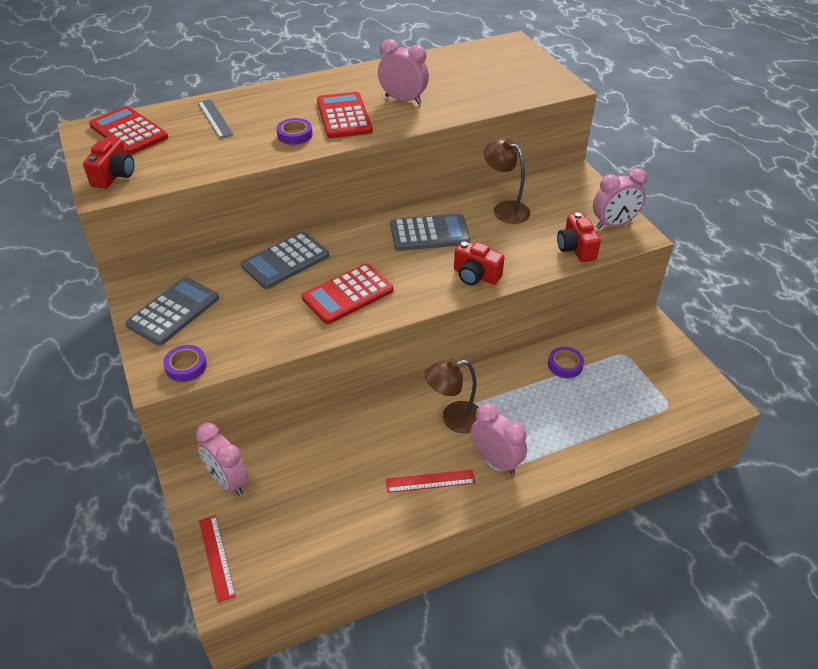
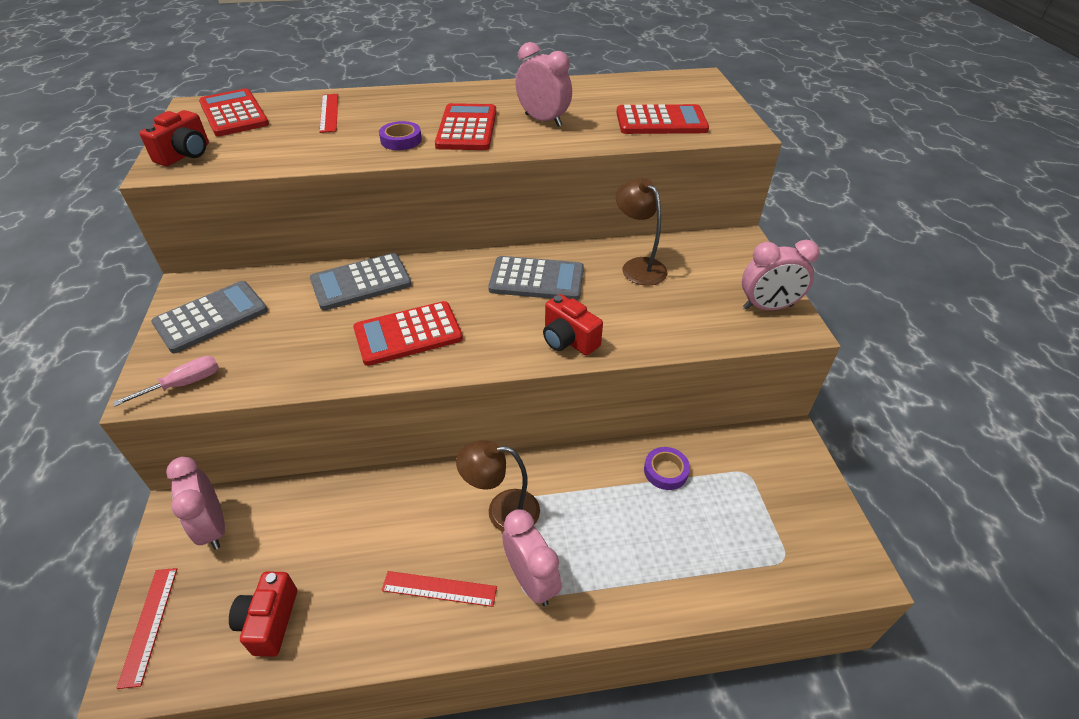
camera: 15 degrees right, 0 degrees up
(186, 366) = (184, 384): purple tape -> pink screwdriver
(215, 118) = (329, 112): grey ruler -> red ruler
(498, 88) = (661, 121): none -> red calculator
(575, 249) = (707, 329): red camera -> red camera (269, 621)

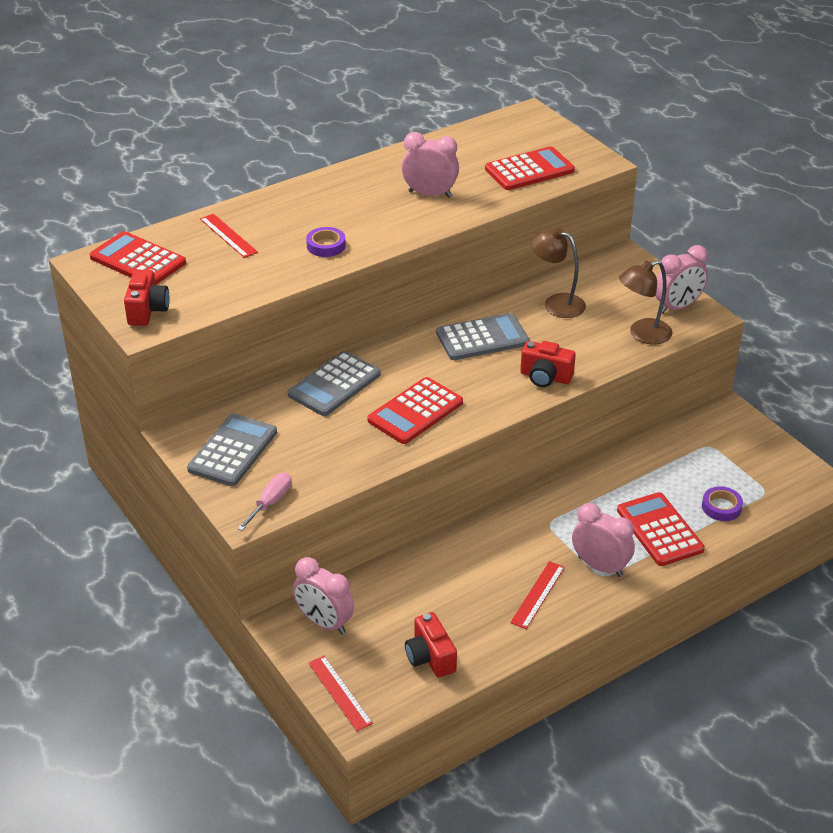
camera: 25 degrees left, 5 degrees down
(439, 589) = (538, 594): red ruler -> red ruler turned 45 degrees counterclockwise
(467, 128) = (372, 219): red calculator -> red calculator (659, 530)
(502, 511) = (545, 533): brown lamp -> brown lamp (642, 334)
(665, 471) = (649, 464): purple tape -> purple tape (721, 507)

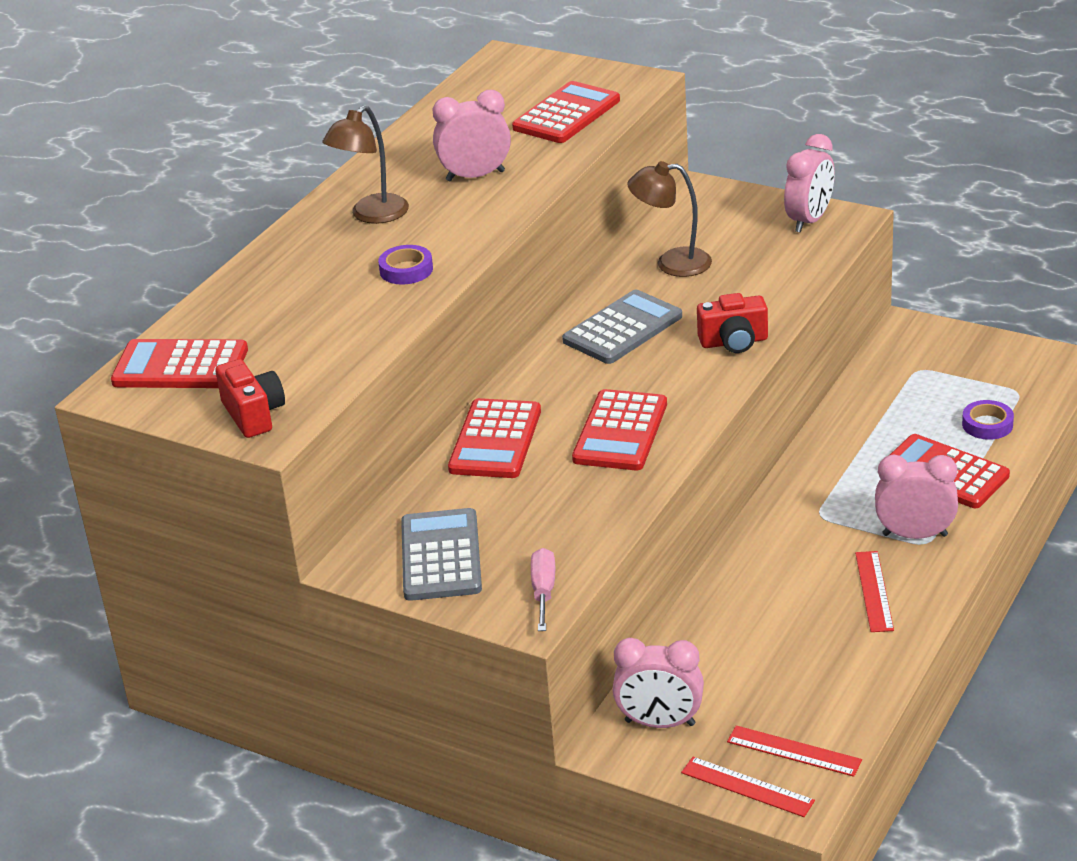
camera: 25 degrees left, 5 degrees down
(228, 235) = (270, 300): red ruler -> red ruler (794, 751)
(334, 385) = (495, 440): grey calculator -> red calculator
(430, 657) = (815, 705): red camera -> none
(642, 334) = (798, 261): brown lamp -> brown lamp (372, 215)

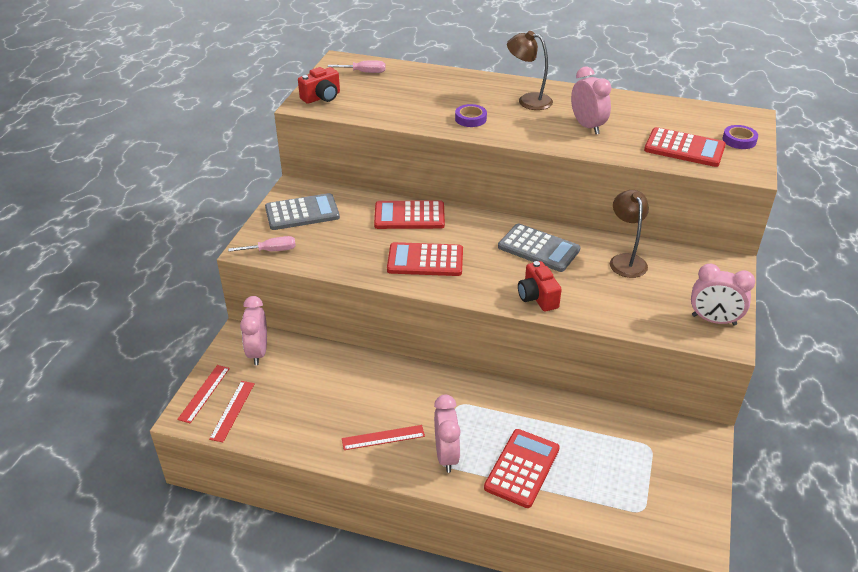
camera: 75 degrees right, 5 degrees up
(180, 366) = (364, 72): red calculator -> pink screwdriver
(987, 424) = (590, 492): purple tape -> purple tape (739, 140)

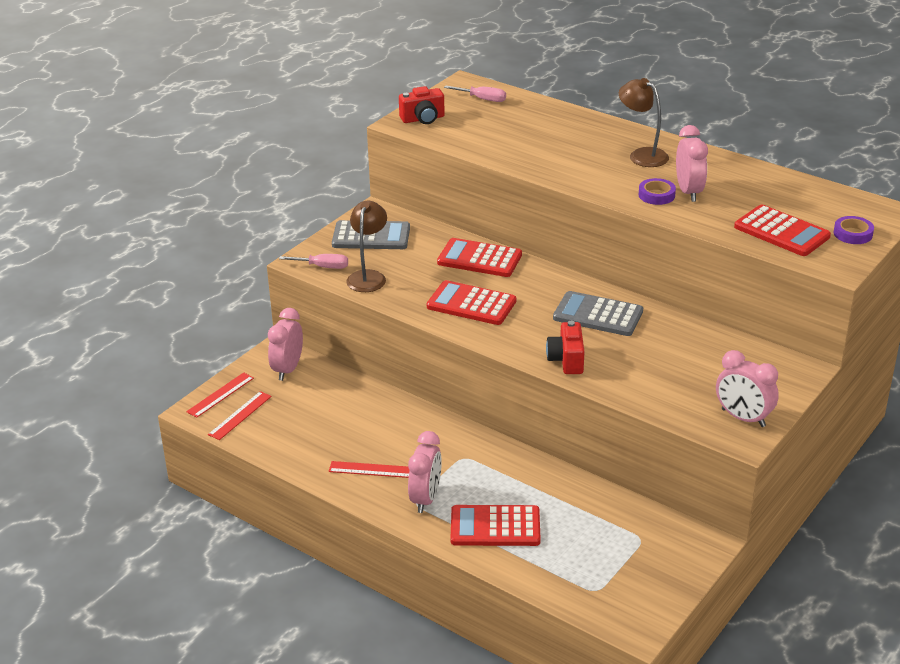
camera: 20 degrees right, 5 degrees down
(470, 119) = (565, 164): purple tape -> purple tape (656, 195)
(522, 468) = (495, 527): red calculator -> red calculator turned 135 degrees counterclockwise
(538, 248) = (598, 315): grey calculator -> grey calculator turned 150 degrees clockwise
(625, 260) = (686, 344): brown lamp -> brown lamp (368, 276)

